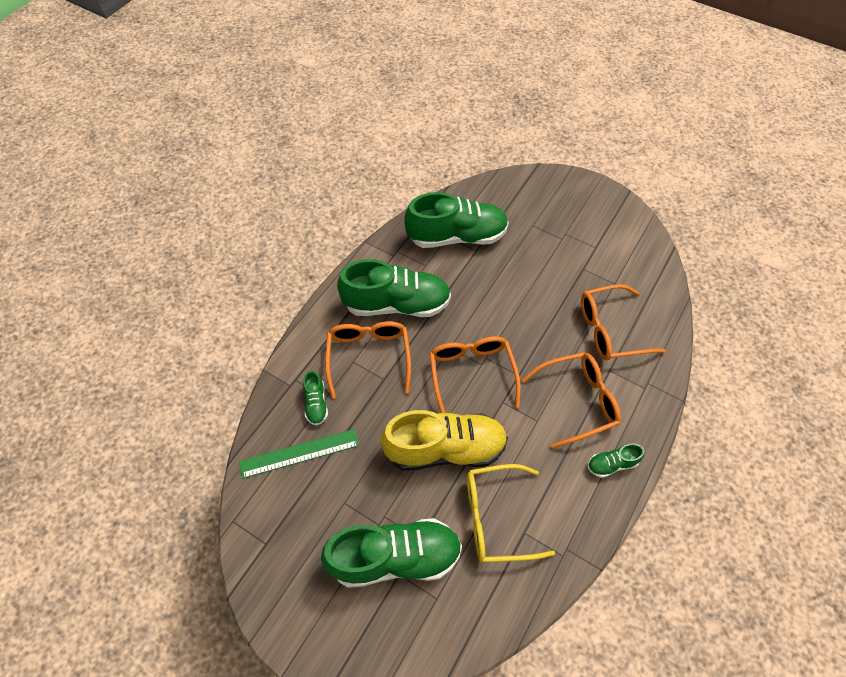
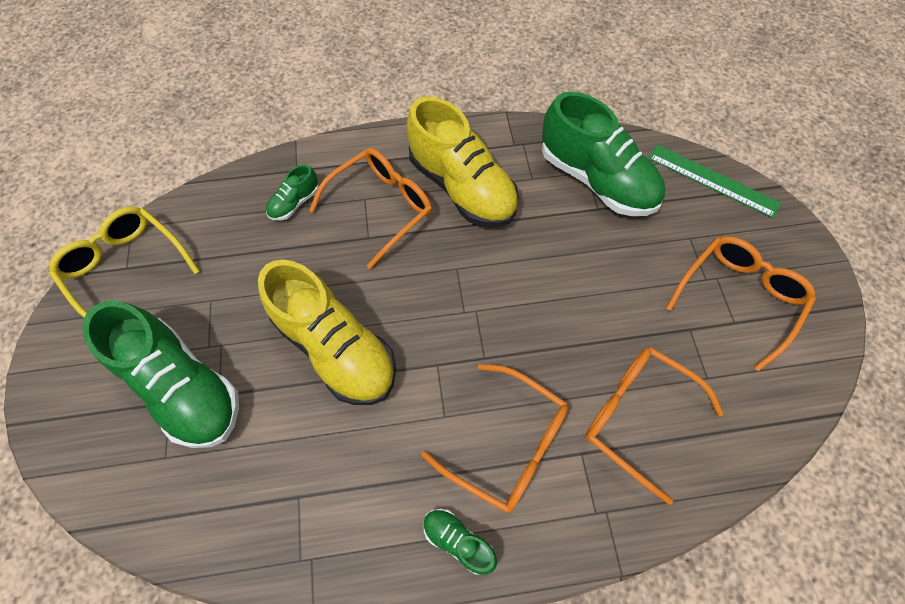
camera: 50 degrees right, 5 degrees up
(299, 453) = (233, 227): green ruler -> green ruler (712, 180)
(397, 304) = (462, 187): green shoe -> yellow shoe
(472, 374) = (443, 311): orange glasses -> orange glasses (737, 299)
(497, 517) = (295, 455): yellow glasses -> yellow glasses (127, 269)

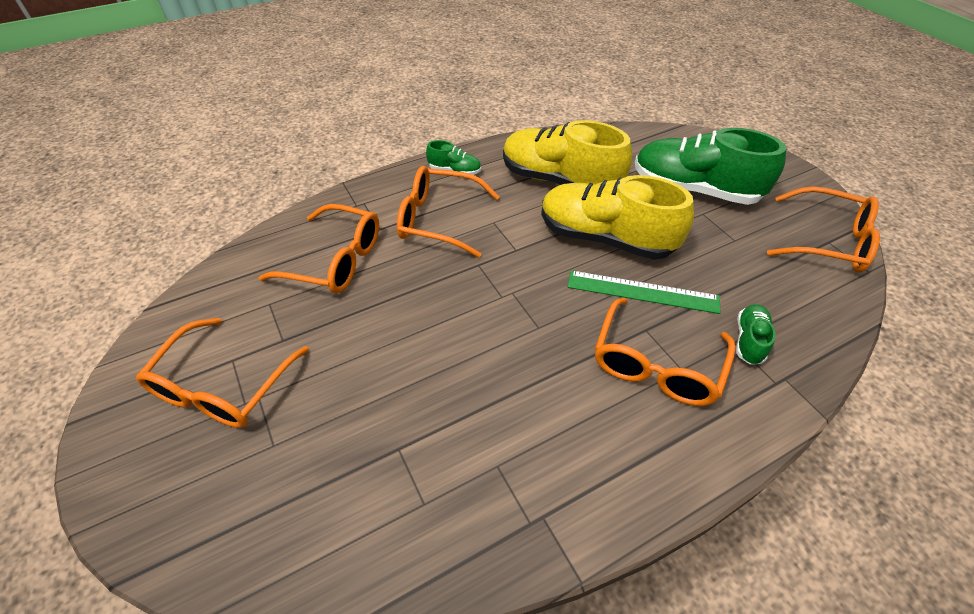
camera: 160 degrees right, 15 degrees down
(127, 269) = (826, 241): yellow glasses -> orange glasses
(462, 187) = (580, 421): yellow shoe -> yellow shoe (559, 180)
(596, 180) = (407, 494): green shoe -> none
(712, 180) = (227, 555): green ruler -> green ruler (642, 292)

